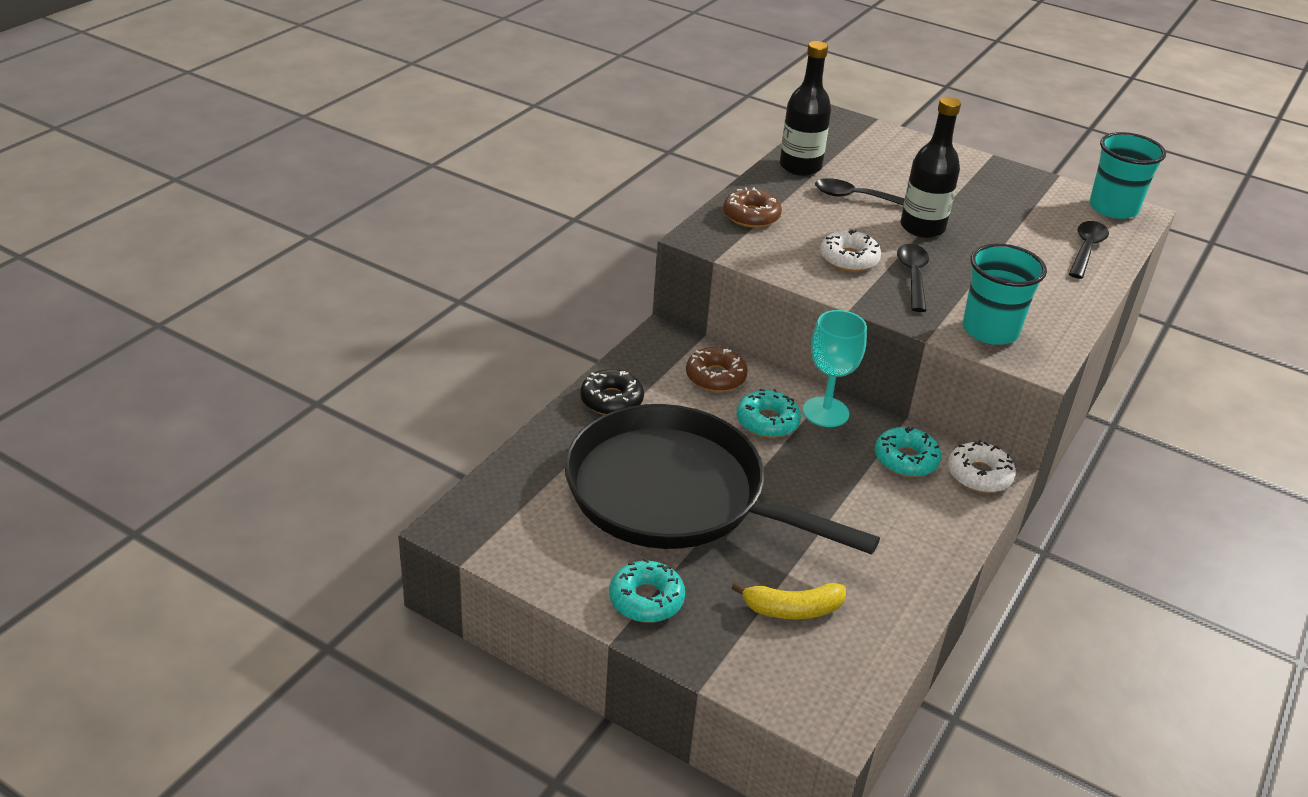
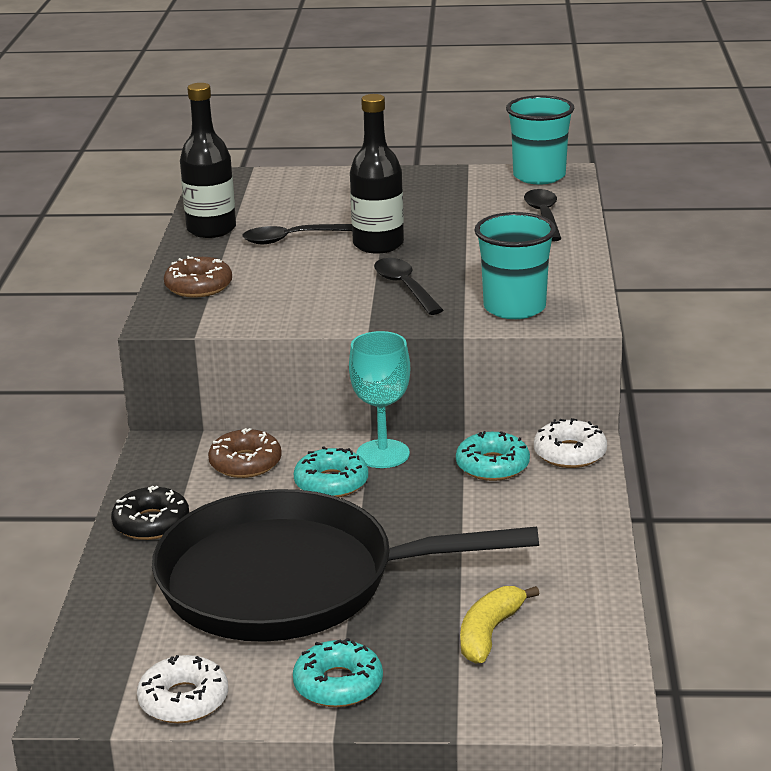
camera: 25 degrees left, 10 degrees down
(792, 609) = (489, 633): yellow banana -> yellow banana turned 150 degrees clockwise
(849, 259) = (330, 292): white donut -> white donut (184, 700)

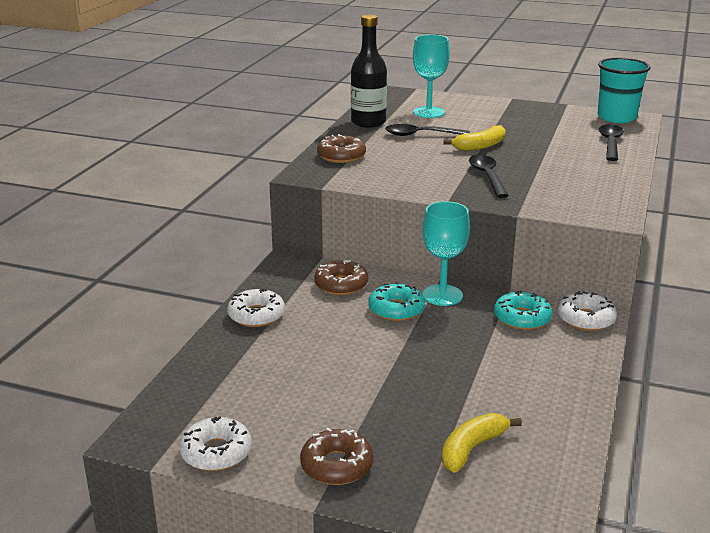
camera: 15 degrees right, 0 degrees up
(151, 523) = (256, 315): black donut -> white donut
(288, 202) = (428, 112): none -> turquoise goblet
(290, 581) = (335, 376): black pan -> none
(338, 684) = (336, 465): turquoise donut -> brown donut
(378, 244) = (480, 146): black bottle -> yellow banana
(514, 308) = (564, 202): turquoise cup -> none

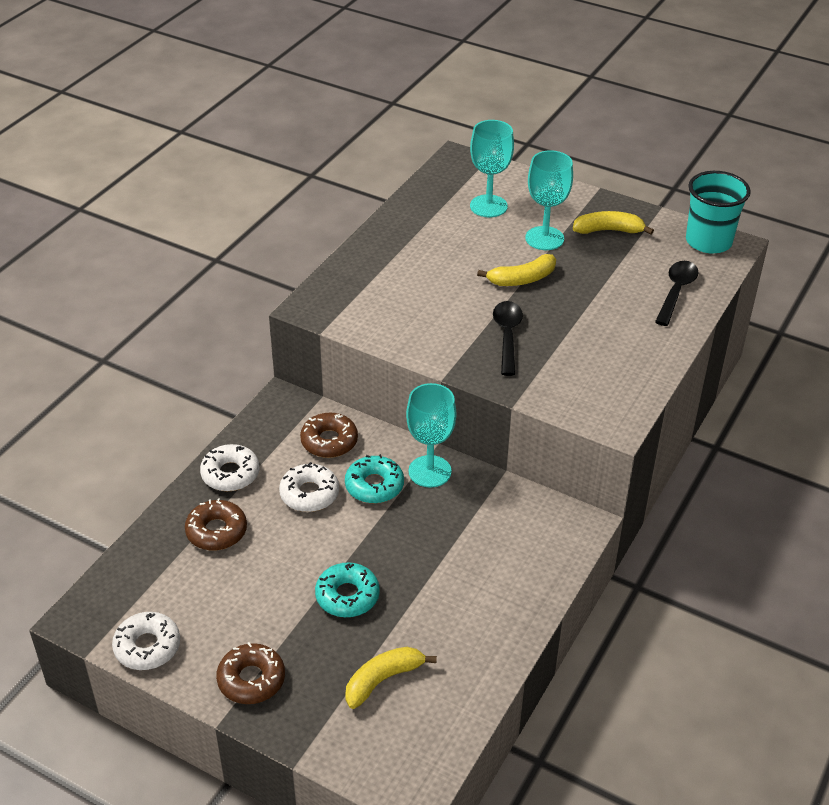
camera: 10 degrees right, 15 degrees up
(341, 156) = (359, 279): brown donut -> brown donut (216, 531)
(368, 122) = (411, 218): black bottle -> none
(420, 135) = (462, 249): black spoon -> none
(485, 125) = (544, 238): none -> turquoise goblet
(522, 318) = (500, 516): turquoise donut -> turquoise donut (347, 596)
(534, 117) = (608, 230): none -> yellow banana
(585, 319) = (567, 527): white donut -> white donut (309, 494)

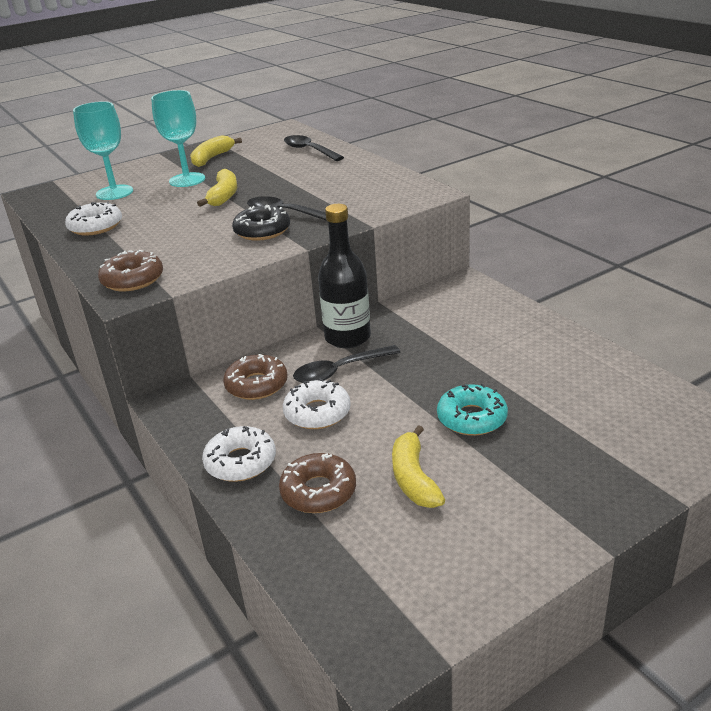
camera: 60 degrees left, 10 degrees down
(147, 647) = (464, 592): white donut -> white donut (95, 226)
(251, 679) = (554, 510): brown donut -> brown donut (133, 280)
(374, 486) = (339, 371): turquoise donut -> black spoon
(383, 680) = (590, 419): yellow banana -> yellow banana (413, 478)
(429, 471) = (347, 337): turquoise goblet -> black bottle
(461, 336) = (262, 231): none -> black donut
(708, 241) = (270, 133): turquoise cup -> none

